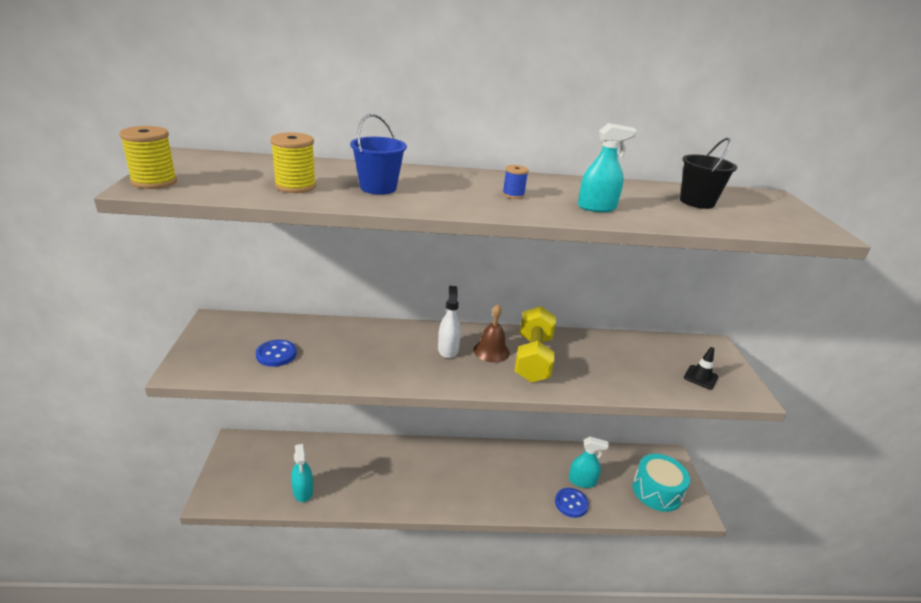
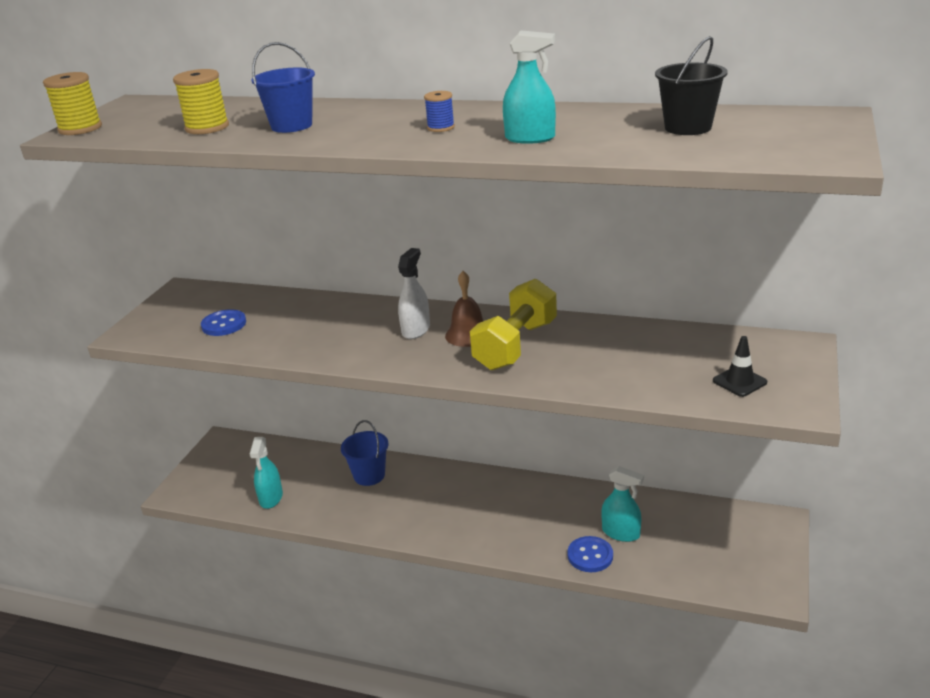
camera: 25 degrees right, 0 degrees up
(378, 458) = (369, 475): none -> blue bucket
(657, 491) = (726, 559): turquoise drum -> none

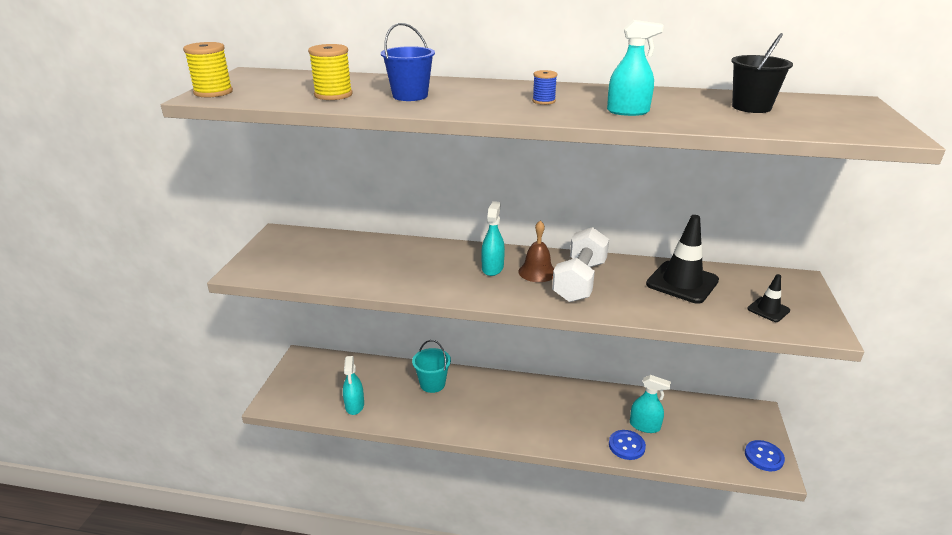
camera: 10 degrees left, 0 degrees up
(224, 324) = (326, 263): blue button -> blue button (764, 457)
(369, 475) = (432, 384): blue bucket -> turquoise bucket
(416, 330) = (492, 268): white spray bottle -> turquoise spray bottle
(515, 345) = (579, 281): yellow dumbbell -> white dumbbell
(644, 347) = (682, 282): none -> black traffic cone

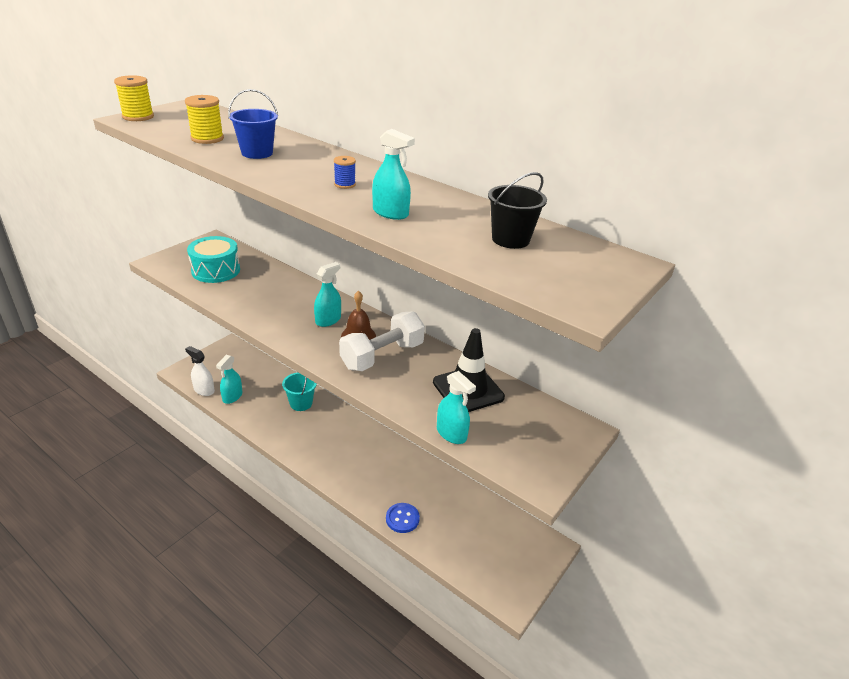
camera: 25 degrees right, 5 degrees up
(316, 411) = (204, 390): none -> white spray bottle
(320, 260) = (216, 270): none -> turquoise drum
(644, 426) = (434, 510): turquoise spray bottle -> turquoise spray bottle (451, 433)
(764, 457) = (513, 585): blue button -> none
(768, 310) = (513, 444): black traffic cone -> none

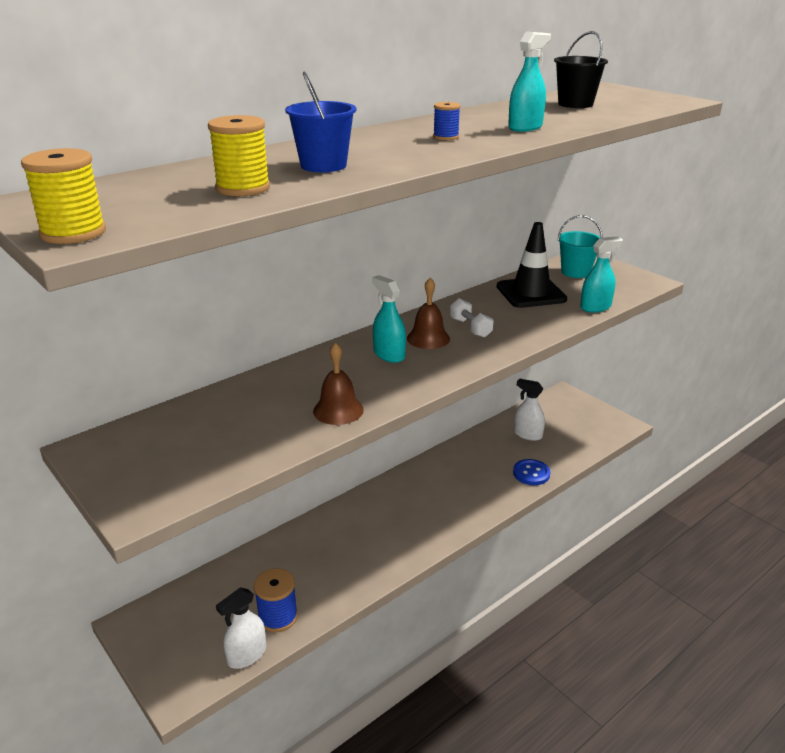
camera: 75 degrees left, 5 degrees down
(216, 270) = (209, 442): turquoise drum -> none
(232, 396) = (278, 617): turquoise spray bottle -> blue spool
(250, 307) = (338, 410): none -> brown bell
(301, 403) = (320, 540): turquoise bucket -> turquoise bucket (575, 272)
(382, 356) = (470, 328): white dumbbell -> white dumbbell, size x0.52
(463, 515) = (527, 434): none -> white spray bottle

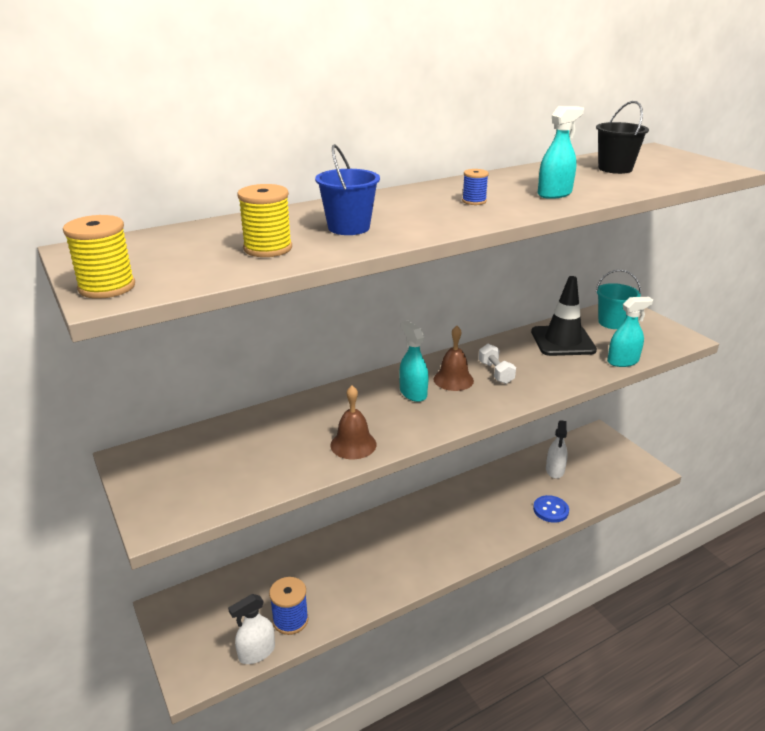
camera: 10 degrees right, 0 degrees up
(527, 434) = (555, 470): white spray bottle -> white spray bottle turned 120 degrees counterclockwise

